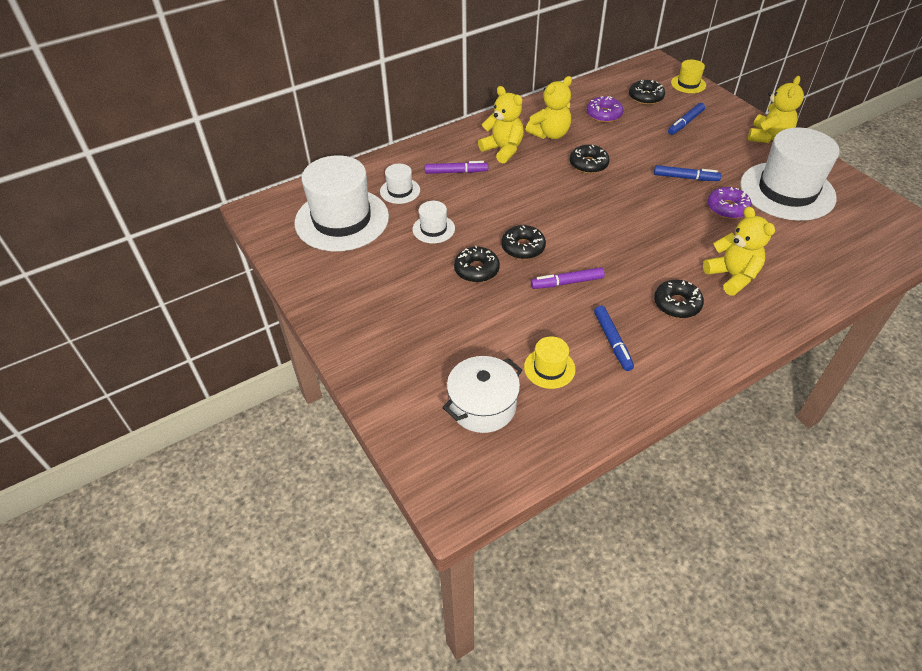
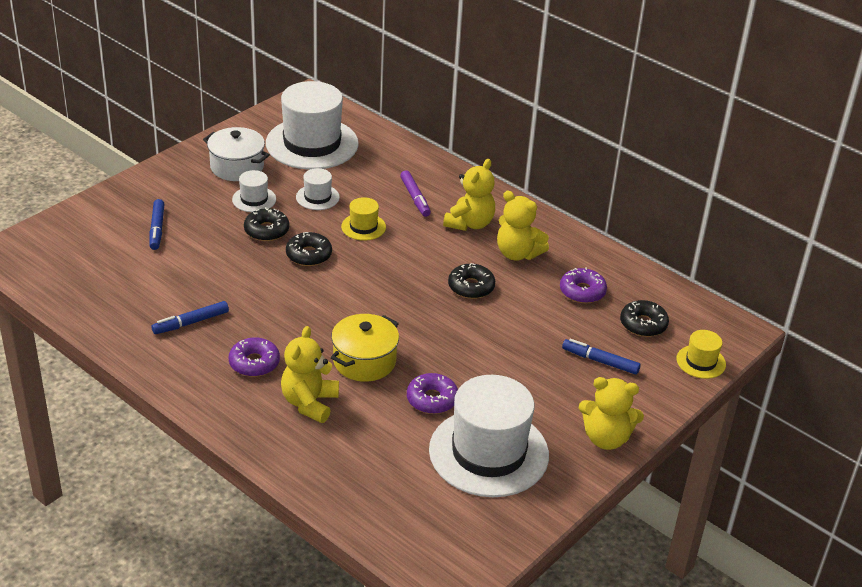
camera: 70 degrees right, 10 degrees down
(400, 191) = (368, 168): white hat -> white hat (254, 199)
(482, 406) = (99, 255): white pot -> white pot (237, 167)
(549, 368) = (149, 287): yellow hat -> yellow hat (363, 227)
(567, 282) = (265, 288): purple marker -> none
(677, 304) = (254, 363): black donut -> purple donut
(678, 236) = (364, 361): none -> yellow pot
(685, 178) = (478, 364): blue marker -> blue marker (157, 229)
(732, 276) = (309, 403): yellow teddy bear -> yellow teddy bear turned 150 degrees clockwise

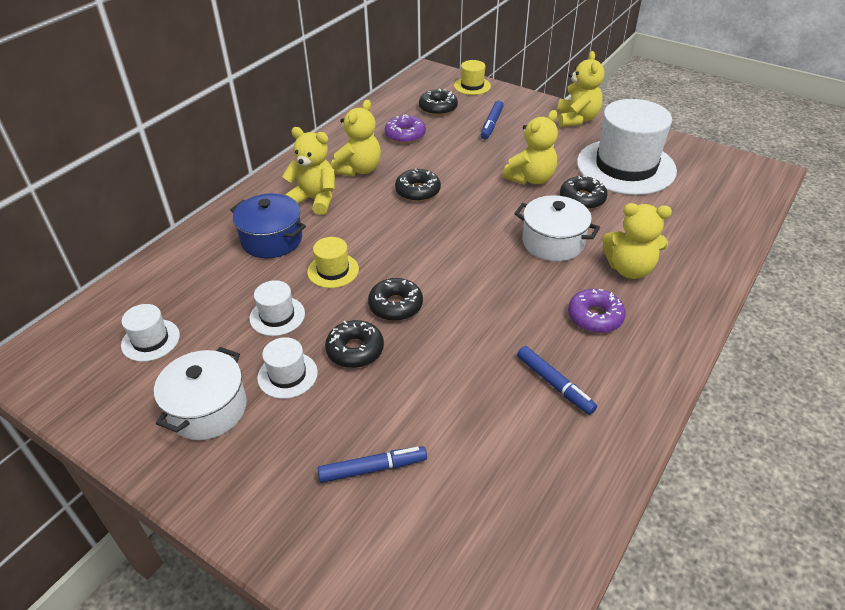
camera: 95 degrees left, 5 degrees up
(312, 143) = (150, 340): white hat -> white hat, size x0.45
(364, 361) = (553, 242): yellow pot -> white pot
(415, 198) = (272, 240): purple marker -> blue pot
(432, 399) = (582, 199): purple donut -> black donut
(478, 369) = (531, 178): none -> yellow teddy bear

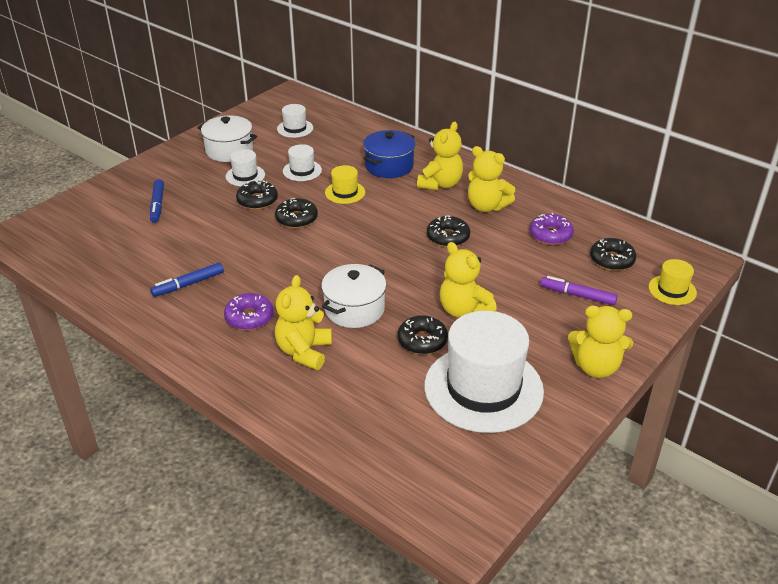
camera: 95 degrees right, 5 degrees down
(491, 124) = (577, 295): blue marker -> purple marker

